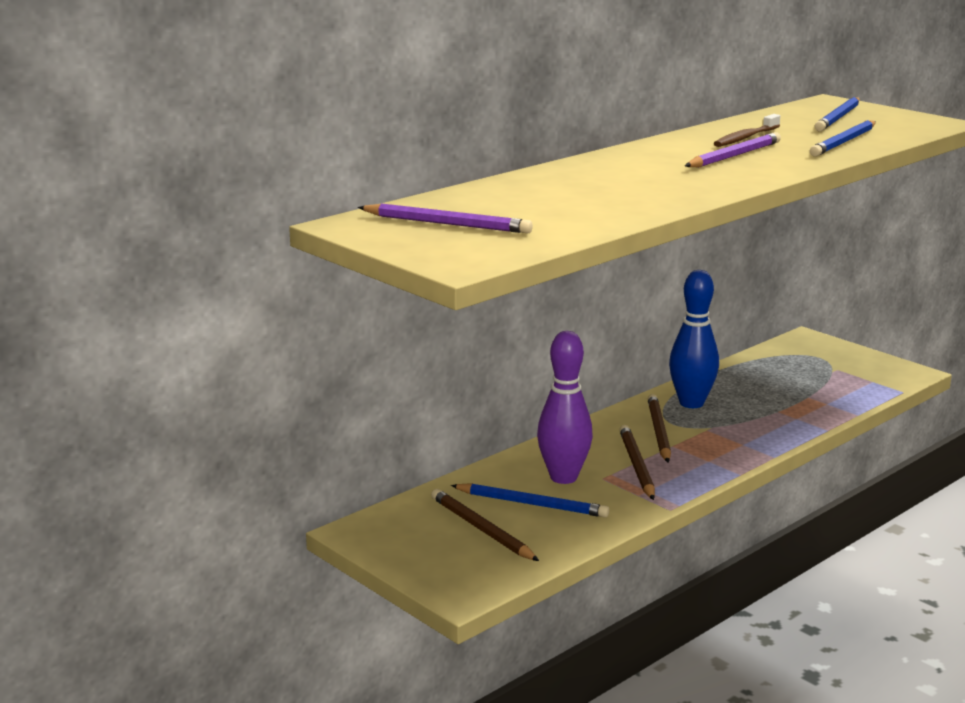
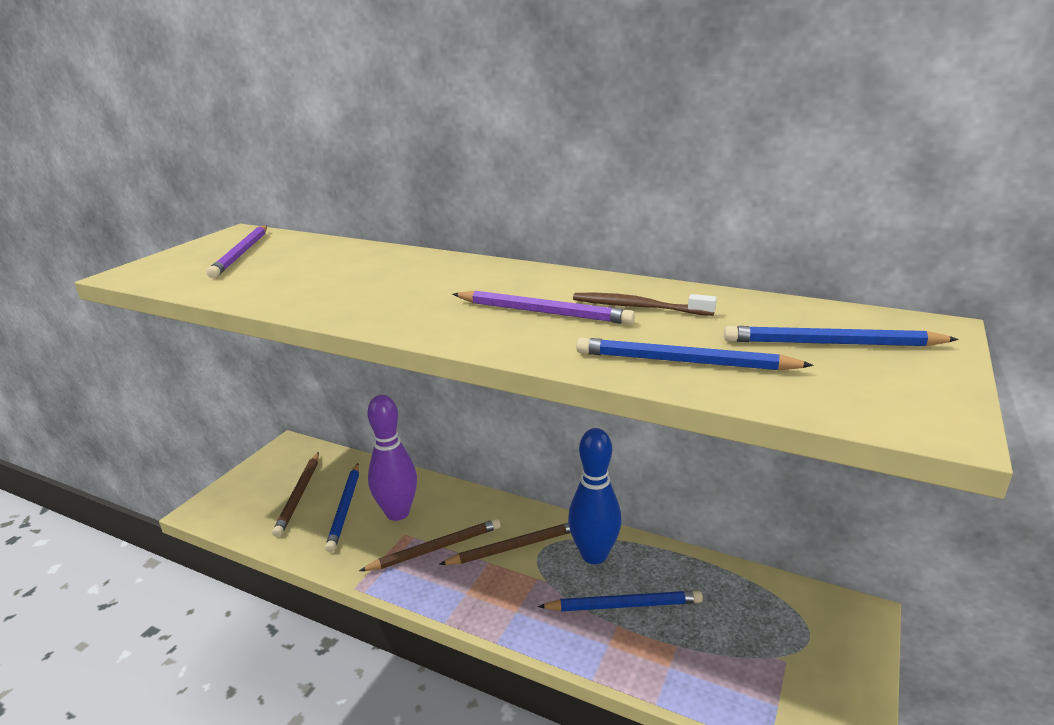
camera: 70 degrees right, 5 degrees up
(482, 529) = (299, 495): brown pencil -> brown pencil turned 150 degrees clockwise
(758, 405) = (623, 605): none -> blue pencil

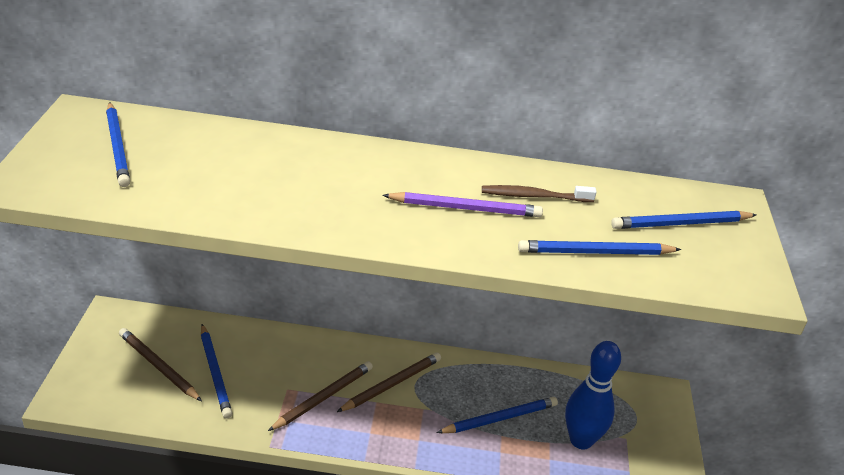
camera: 25 degrees left, 10 degrees up
(241, 253) = (117, 147): purple pencil -> blue pencil
(299, 495) = (159, 366): brown pencil -> brown pencil turned 150 degrees clockwise
(397, 513) = (269, 369): purple bowling pin -> none
(594, 555) = (460, 380): blue bowling pin -> blue bowling pin (581, 440)

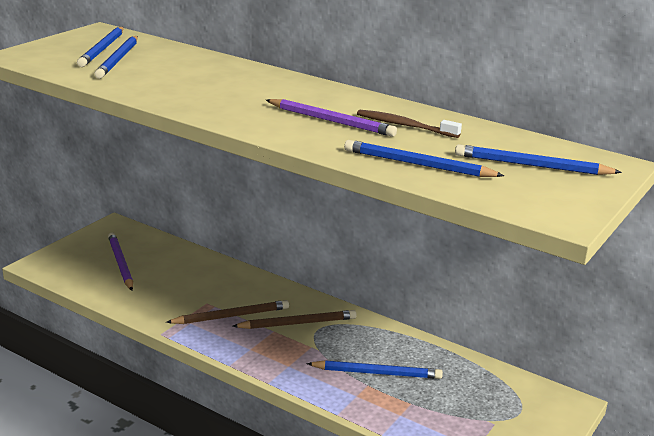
camera: 30 degrees right, 10 degrees down
(159, 366) = (121, 264): brown pencil -> purple pencil
(215, 373) = (159, 278): blue pencil -> blue pencil (118, 59)
(581, 440) = (444, 411): blue bowling pin -> none

